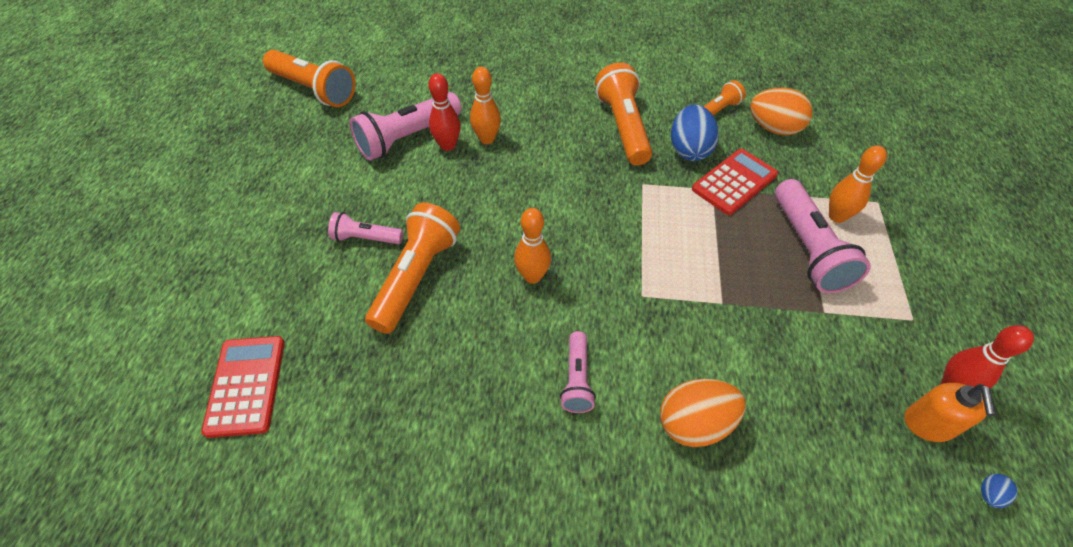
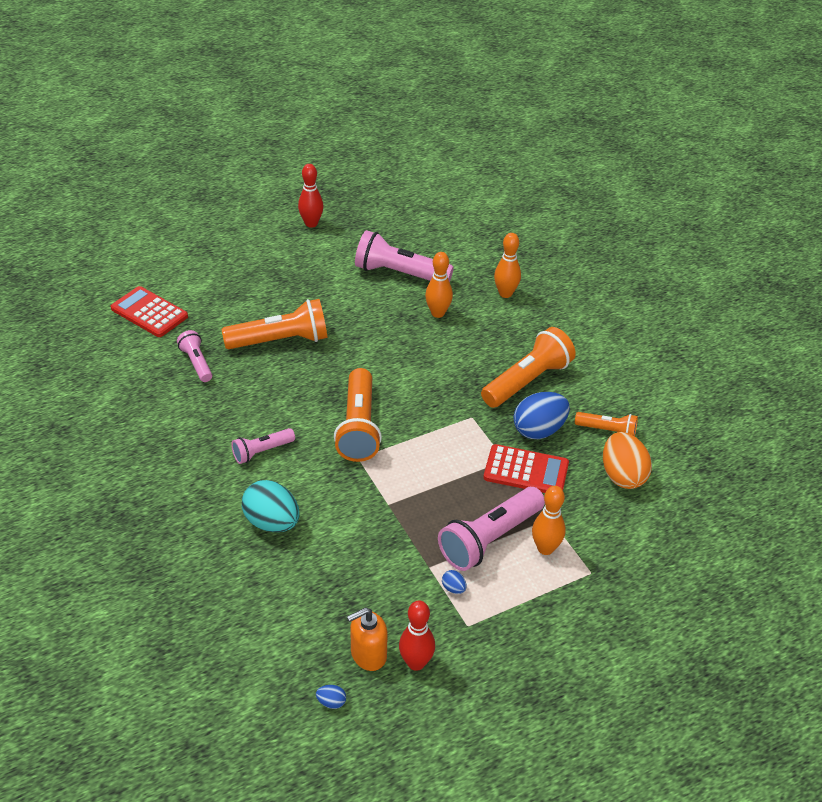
camera: 55 degrees right, 10 degrees down
(246, 385) = (149, 312): red calculator -> red calculator turned 105 degrees counterclockwise
(314, 89) = (402, 205): orange flashlight -> orange flashlight (359, 427)
(366, 238) = (291, 302): pink flashlight -> pink flashlight (196, 363)
(448, 146) = (411, 297): red bowling pin -> red bowling pin (311, 223)
(532, 276) = (327, 395): orange bowling pin -> orange bowling pin (505, 293)
(694, 423) = (272, 522): orange egg -> turquoise egg
(861, 306) = (453, 588): none -> blue egg

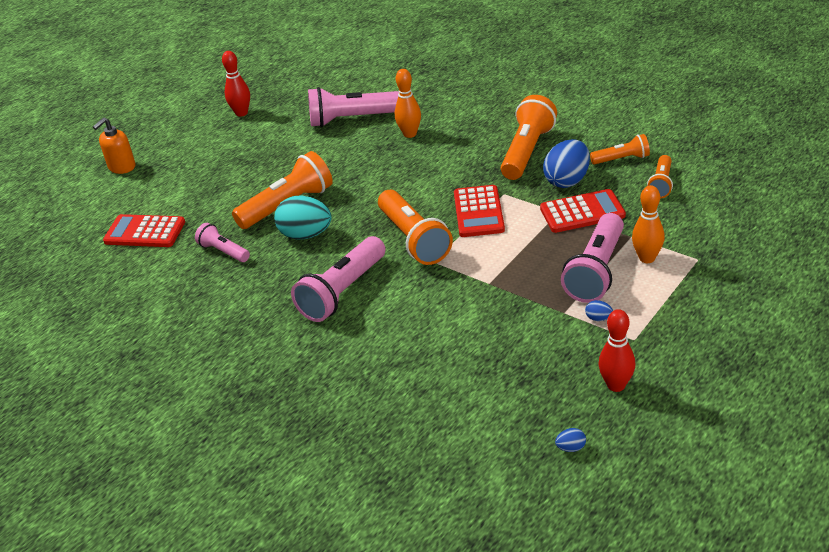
camera: 20 degrees left, 5 degrees down
(262, 452) = (343, 292): pink flashlight -> pink flashlight, size x1.79
(272, 522) = (398, 340): turquoise egg -> turquoise egg (306, 235)
(368, 654) = (570, 398): orange soap dispenser -> orange soap dispenser (121, 167)
(435, 426) = (478, 212): none -> red calculator
(505, 293) = (454, 100): orange bowling pin -> none
(622, 475) = (661, 184): orange egg -> orange flashlight

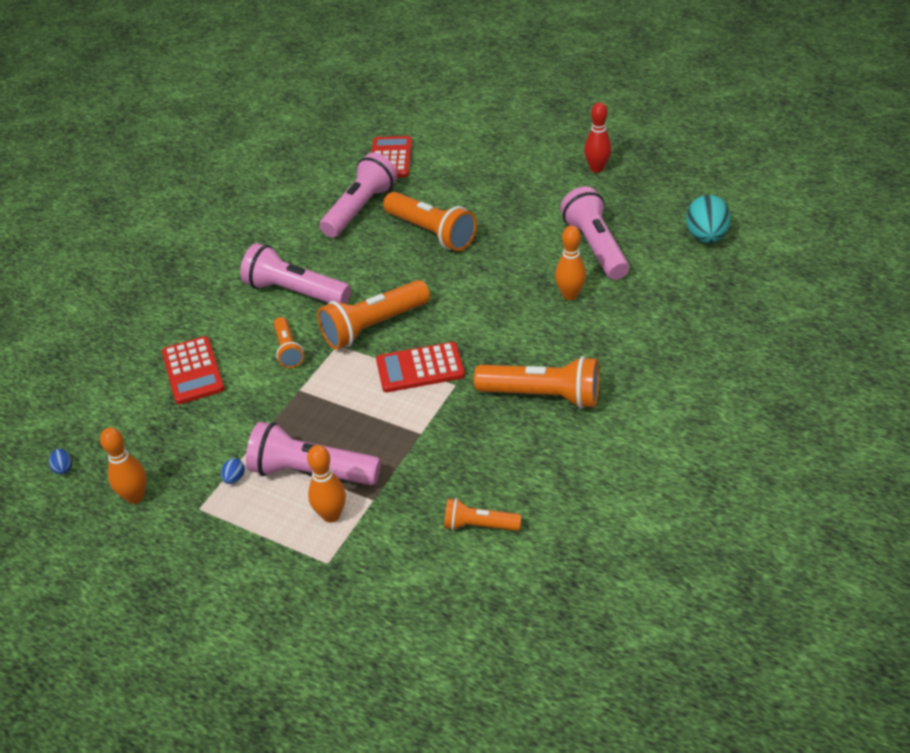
camera: 80 degrees right, 5 degrees up
(121, 167) = (492, 120): orange soap dispenser -> none
(223, 251) = (360, 209): pink flashlight -> pink flashlight, size x1.79
(306, 235) = (383, 253): turquoise egg -> turquoise egg (706, 237)
(567, 180) = (483, 436): blue egg -> none
(582, 212) = (419, 454): red calculator -> red calculator (193, 371)
(616, 385) = (135, 496): red bowling pin -> orange bowling pin
(621, 159) = (532, 484): orange flashlight -> orange flashlight (288, 350)

